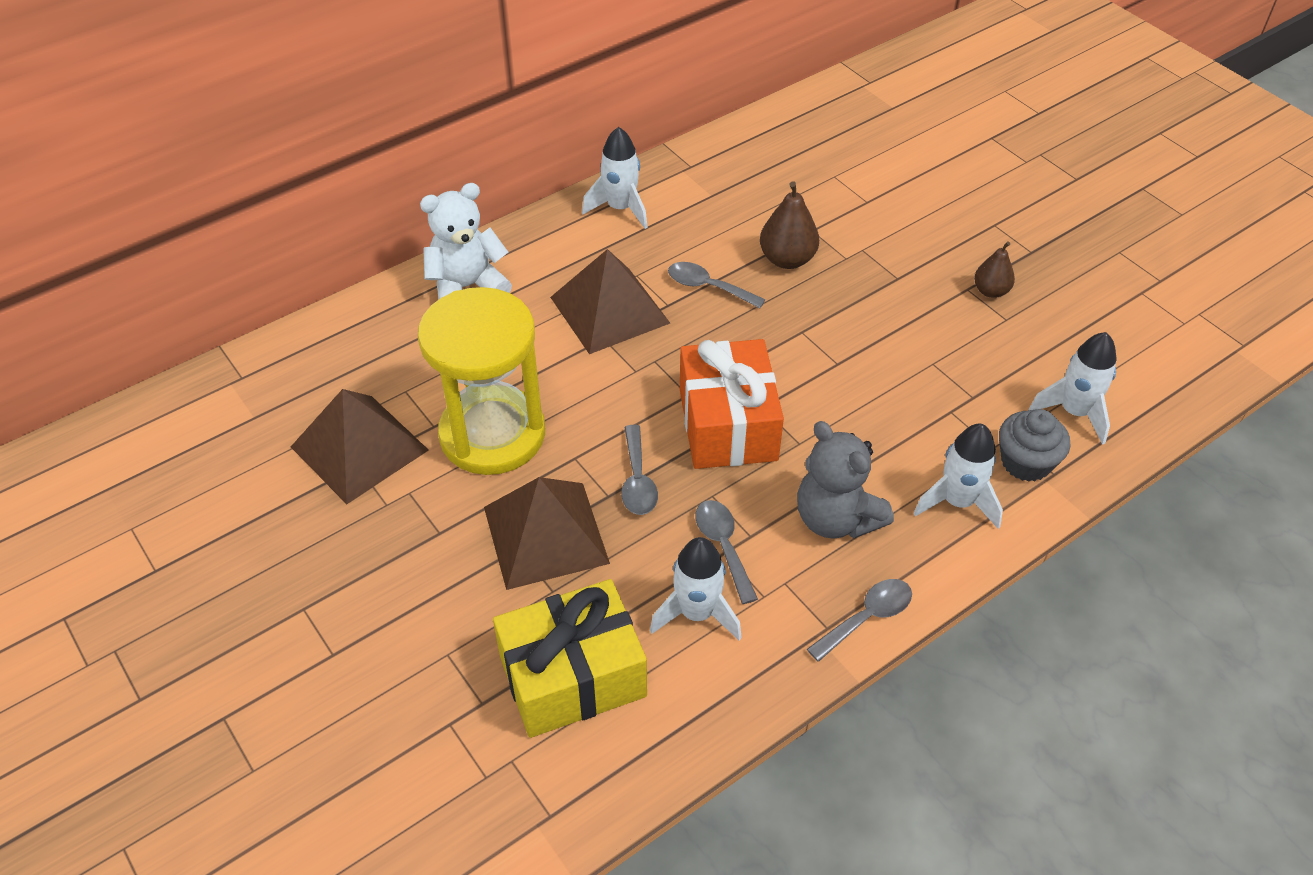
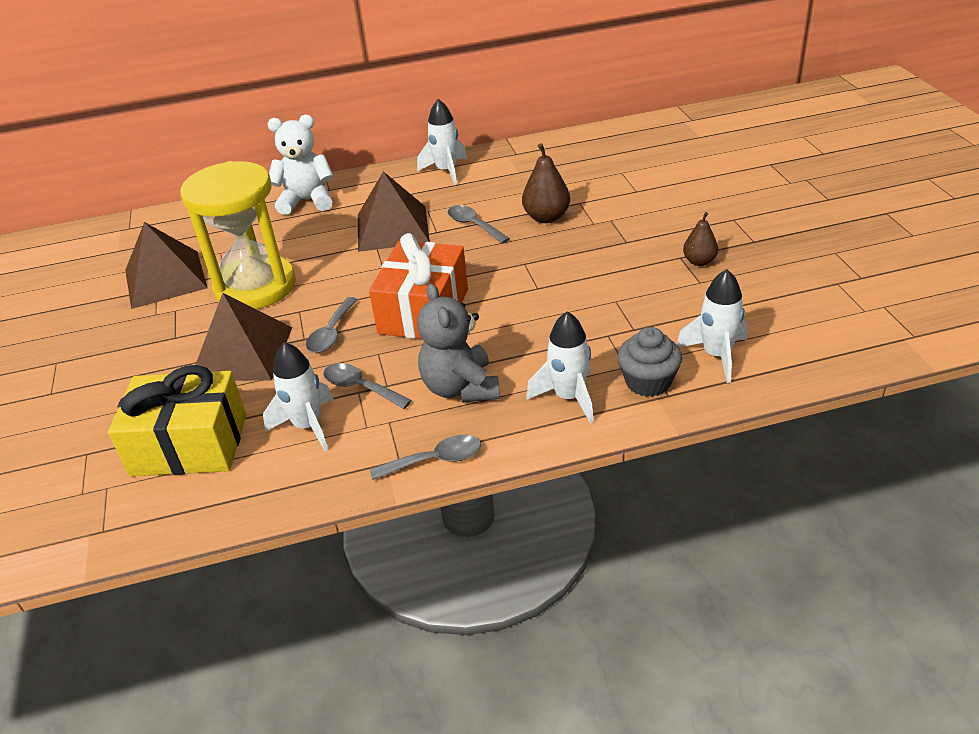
camera: 25 degrees right, 10 degrees down
(723, 547) = (361, 387): grey spoon -> grey spoon turned 60 degrees counterclockwise

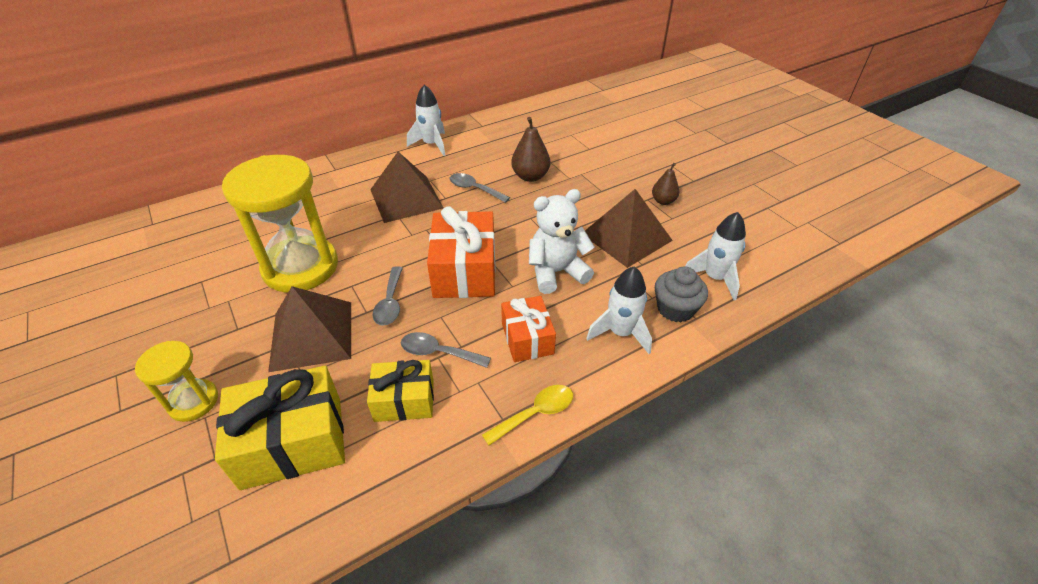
camera: 20 degrees left, 5 degrees up
(114, 396) = (193, 401): none -> yellow hourglass
(165, 279) = (207, 270): brown pyramid -> brown pyramid (626, 237)
(307, 201) = (319, 181): white teddy bear -> white teddy bear (556, 272)
(308, 426) = (404, 400): white rocket -> yellow gift
(435, 460) = (535, 414): grey spoon -> yellow spoon
(460, 388) = (527, 338): grey teddy bear -> orange gift

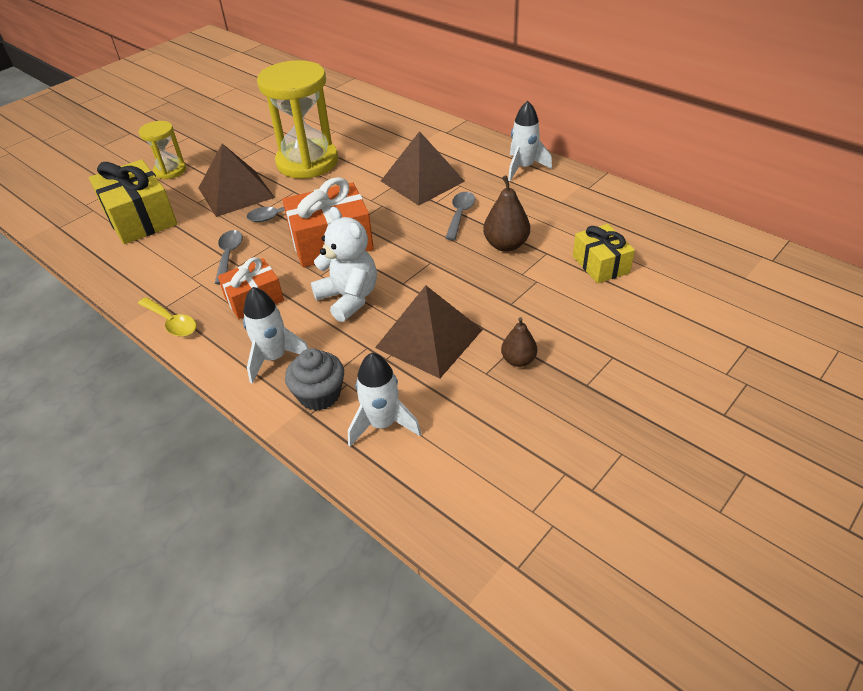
camera: 75 degrees right, 0 degrees up
(404, 400) = (179, 253): yellow gift -> yellow gift (600, 264)

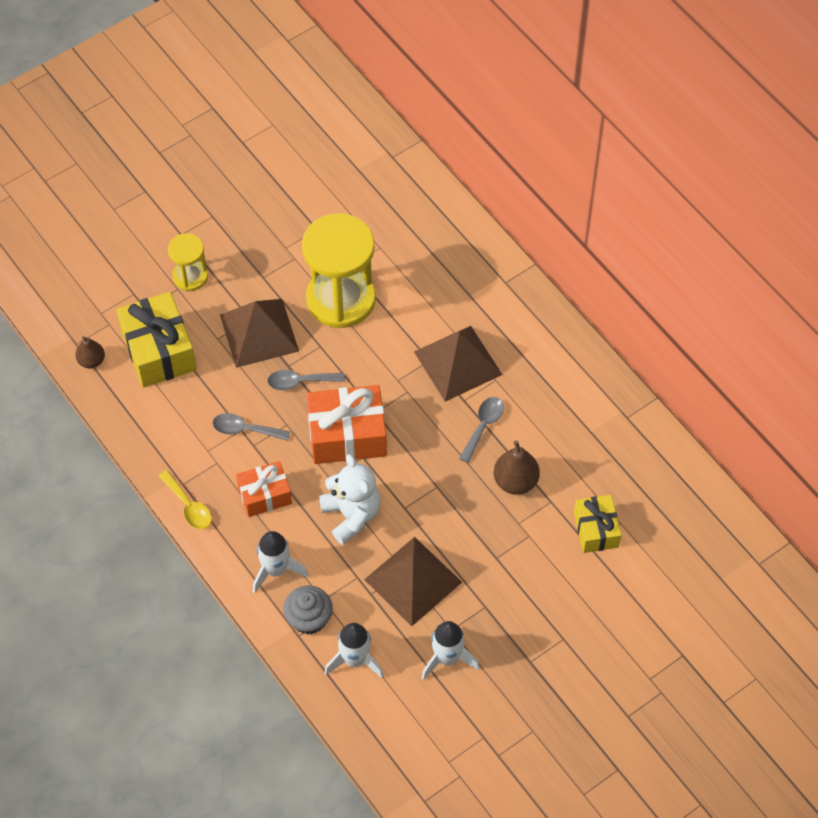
camera: 10 degrees right, 15 degrees up
(229, 255) = (245, 429): grey spoon -> grey spoon turned 90 degrees counterclockwise
(518, 360) = (482, 623): brown pear -> brown pear (91, 361)
(523, 168) = (571, 368): white rocket -> white rocket (447, 658)

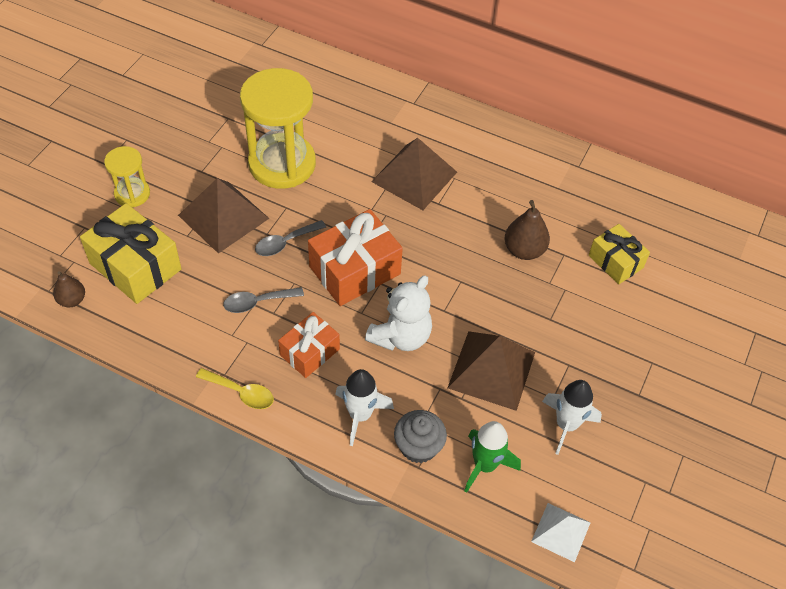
camera: 30 degrees left, 5 degrees down
(351, 515) = (401, 336): white teddy bear -> white teddy bear turned 90 degrees clockwise
(355, 660) = (485, 465): white rocket -> green rocket
(383, 743) = (560, 532): none -> white pyramid
(483, 426) = (468, 218): grey spoon -> none

